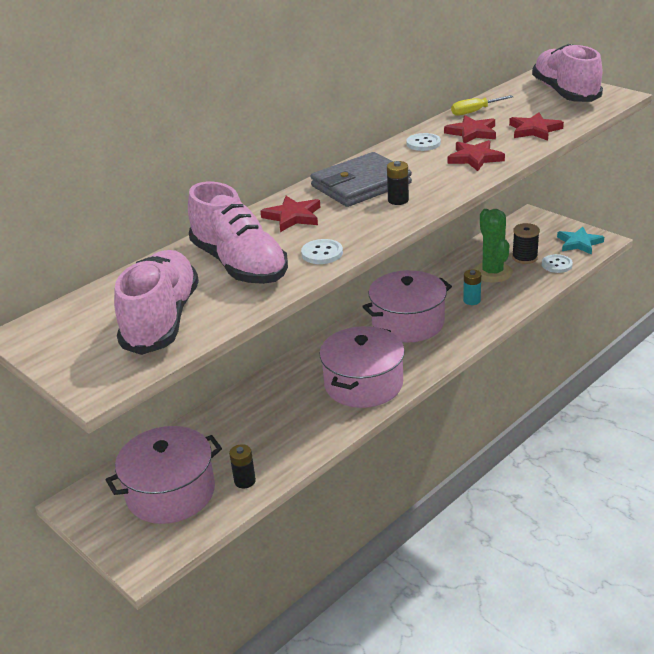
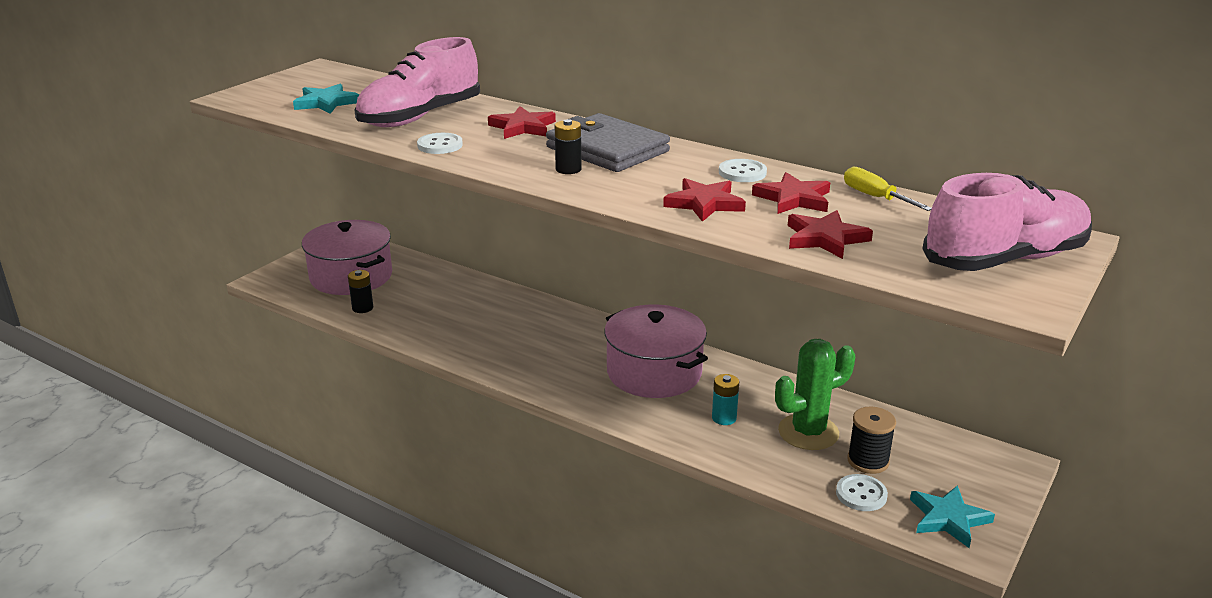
camera: 75 degrees right, 5 degrees down
(162, 320) = (326, 103): pink shoe -> turquoise star
(363, 384) = (521, 354): pink pot -> none

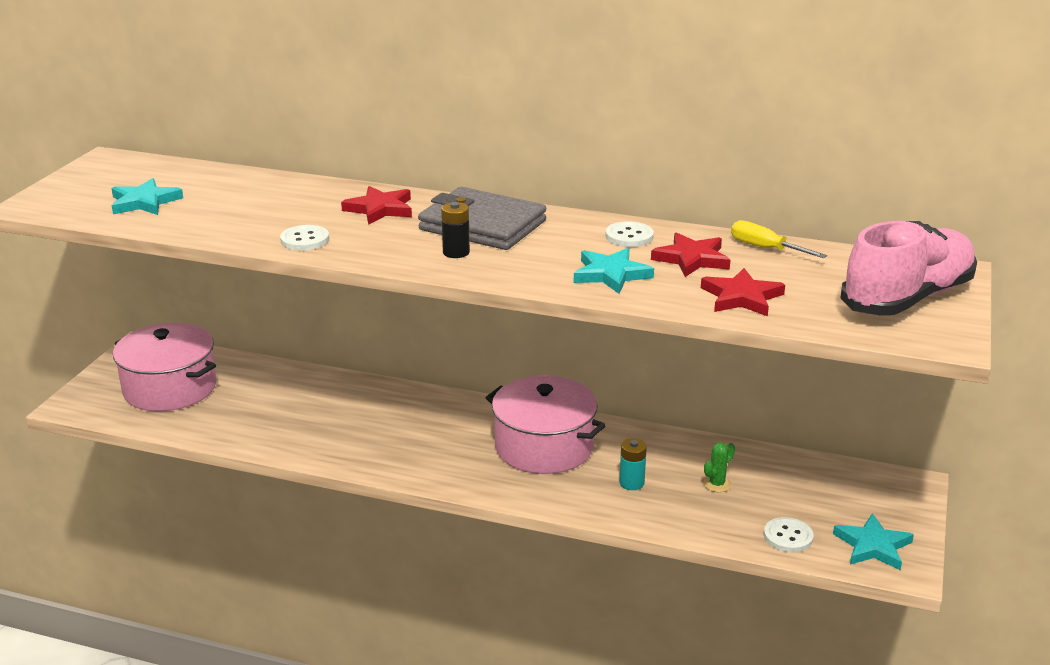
camera: 15 degrees left, 0 degrees up
(362, 308) = (201, 422): black battery -> none
(420, 117) = (261, 209): pink shoe -> none
(704, 203) = (611, 274): red star -> turquoise star
(808, 432) = (717, 484): green cactus -> green cactus, size x0.46
(868, 461) = (782, 503): black spool -> none

